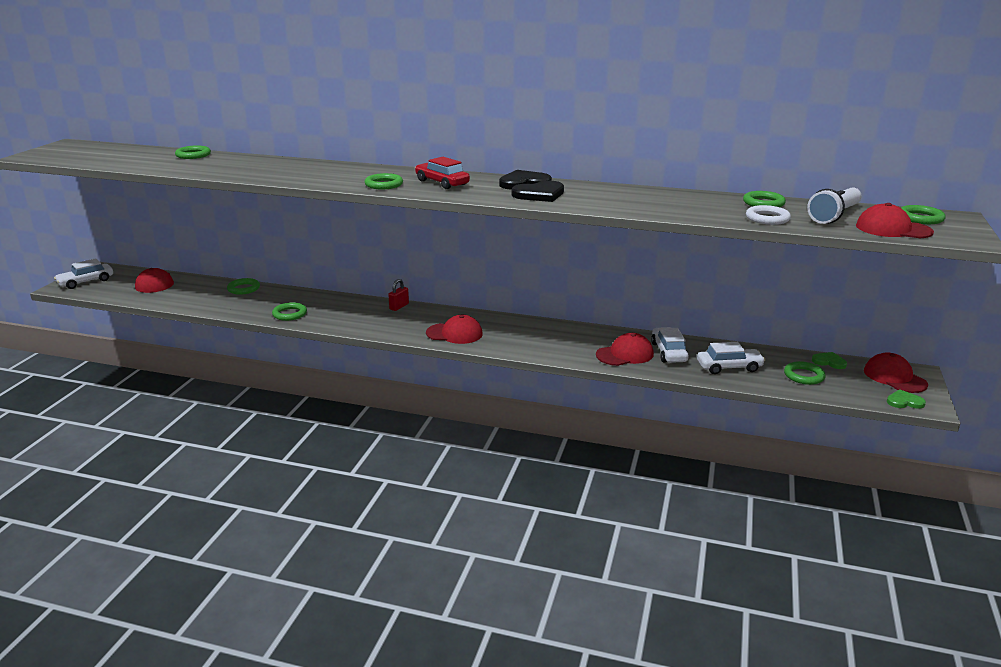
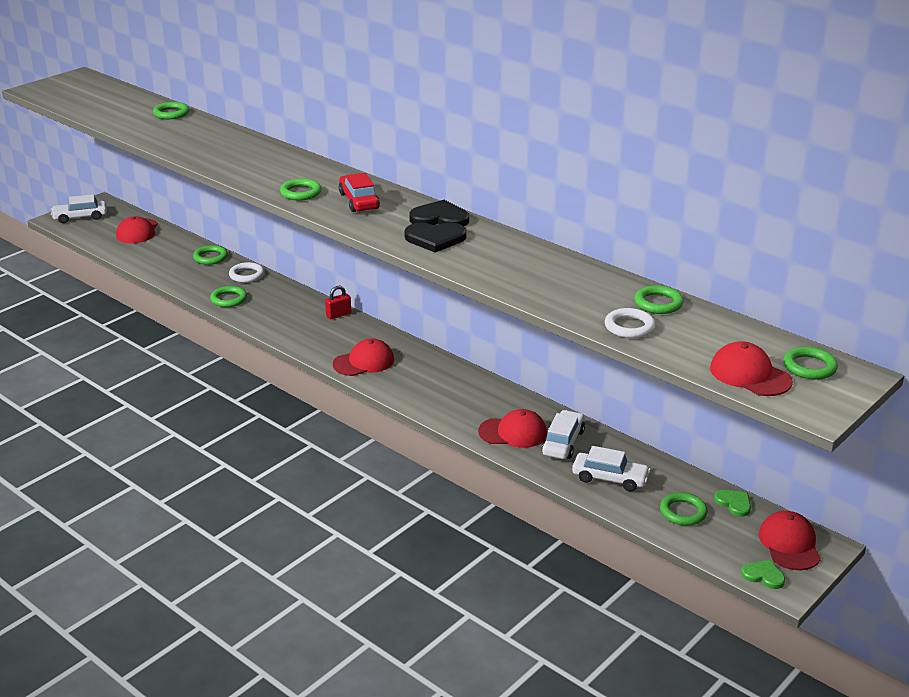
camera: 25 degrees right, 5 degrees up
(289, 295) = (246, 275): none -> white ring
(454, 333) = (364, 362): red cap -> red cap turned 60 degrees counterclockwise
(834, 216) = (712, 340): white flashlight -> none

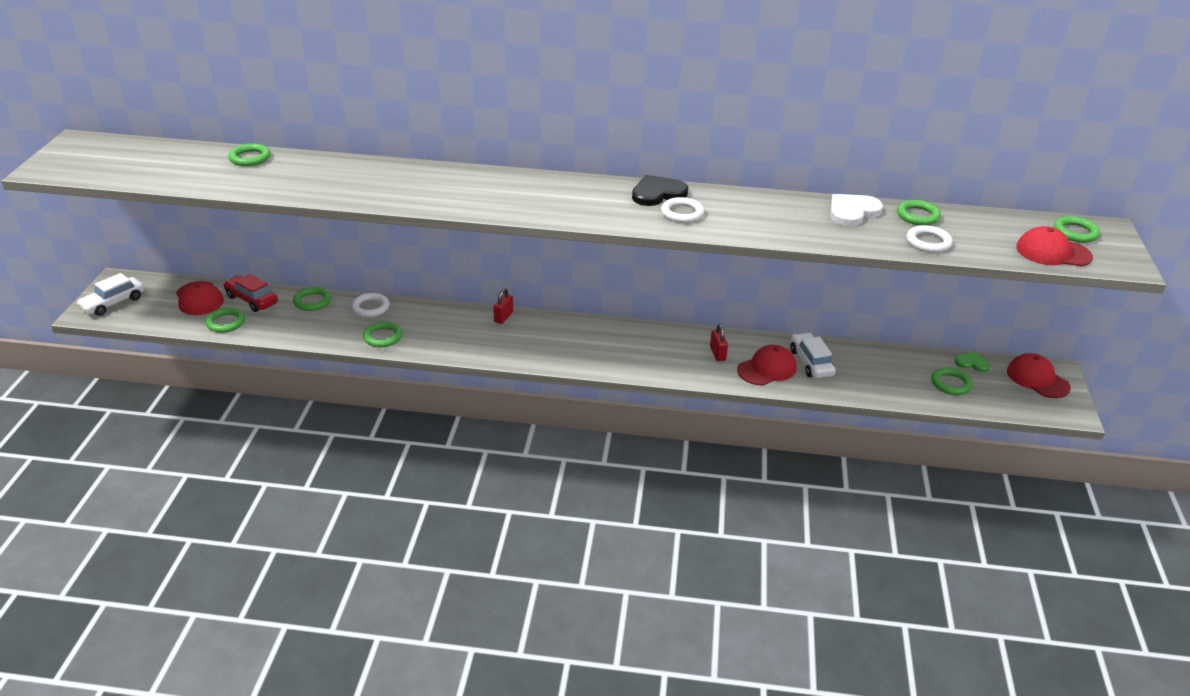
camera: 35 degrees left, 5 degrees up
(301, 193) = (504, 204): green ring -> green ring (225, 323)
(359, 201) = (567, 197): red car -> red car (252, 299)
(364, 362) = (578, 353): red cap -> none
(435, 239) = (682, 213): black heart -> white ring
(484, 404) = (717, 354): none -> red padlock
(597, 281) = (852, 212): none -> white heart
(610, 478) = (876, 378): white car -> none
(763, 575) = (1051, 410): green heart -> none

